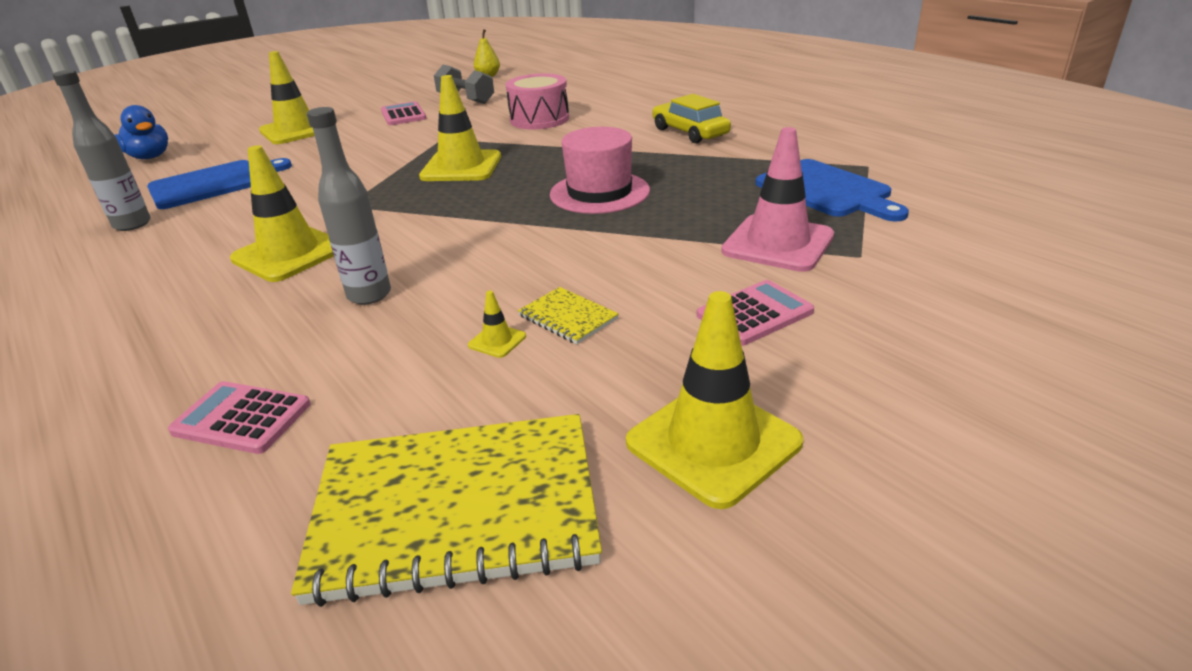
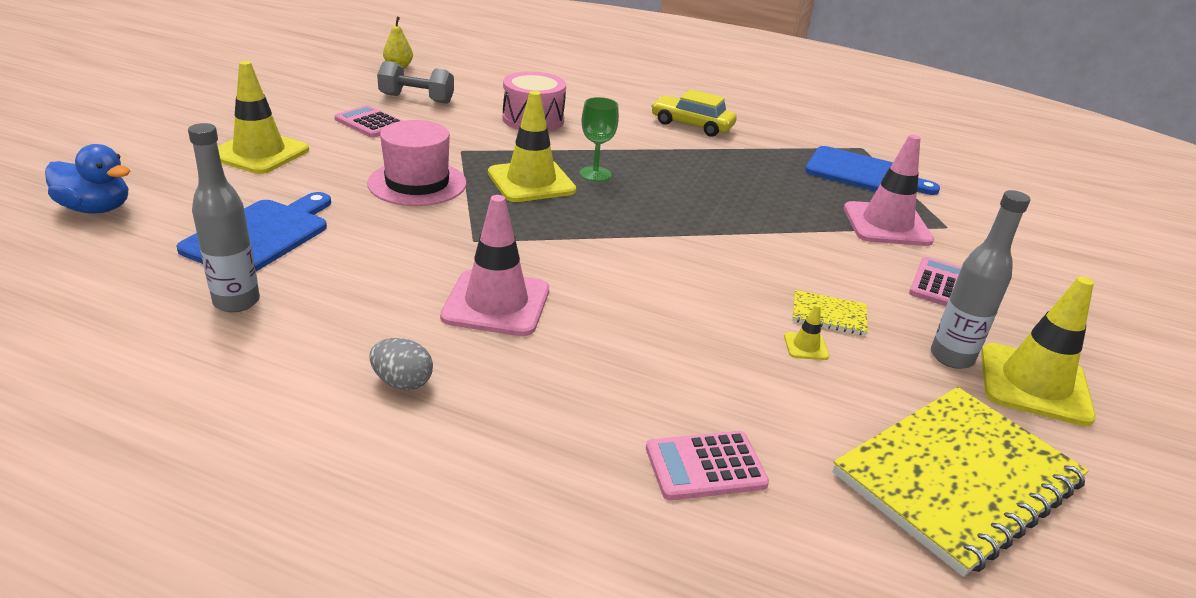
camera: 35 degrees left, 0 degrees up
(140, 297) = (402, 382): none -> grey egg
(289, 254) = (496, 303): yellow traffic cone -> pink traffic cone
(369, 295) = (642, 329): grey bottle -> grey bottle (951, 357)
(527, 166) = (595, 174): none -> green goblet
(599, 192) = (698, 195): pink hat -> pink hat (417, 183)

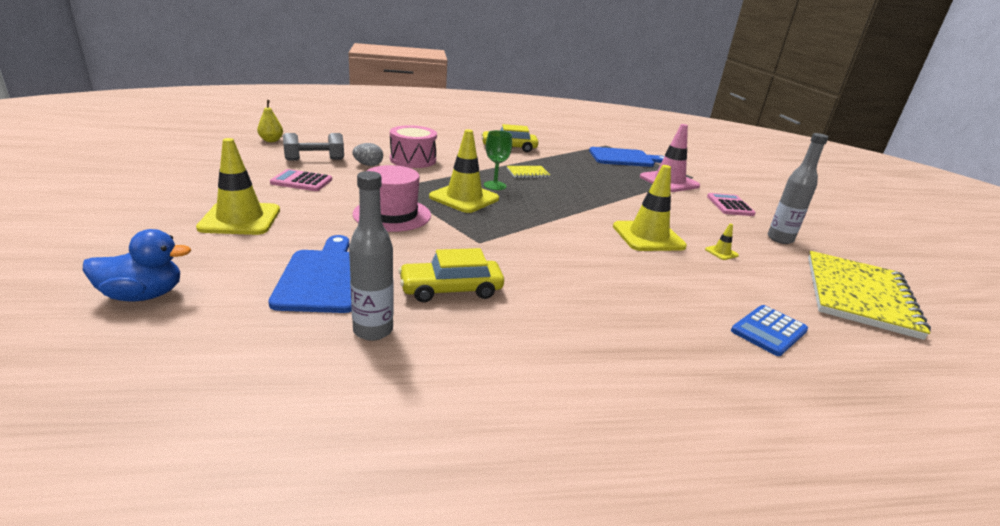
camera: 30 degrees left, 5 degrees down
(367, 285) = (451, 289): none -> yellow car
(402, 382) = (561, 345): grey egg -> grey egg (368, 165)
(496, 303) = (546, 277): pink traffic cone -> none
(705, 466) = (769, 331): pink calculator -> blue calculator
(828, 315) = (708, 233): yellow notebook -> yellow notebook (527, 173)
(1034, 384) = (822, 242): yellow traffic cone -> yellow traffic cone (648, 236)

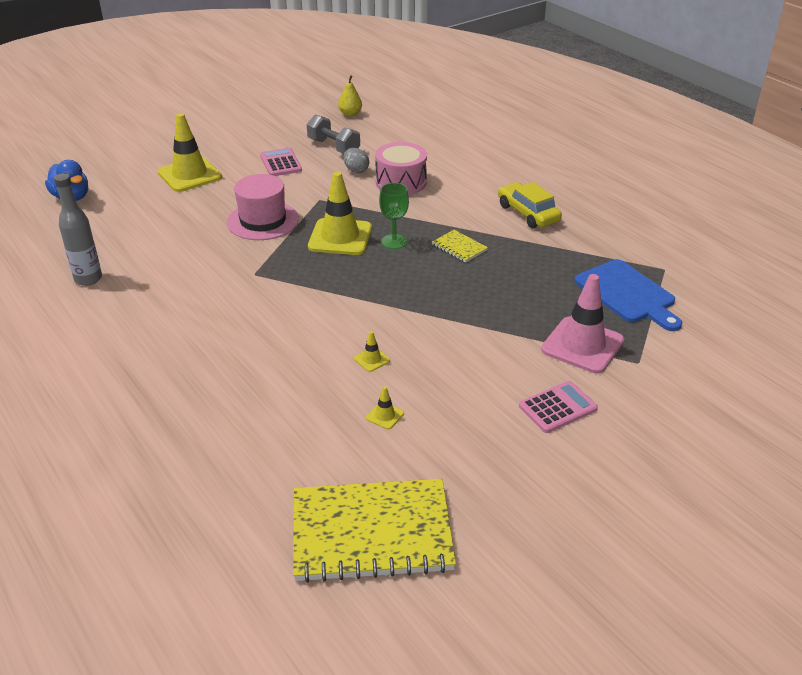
camera: 65 degrees right, 10 degrees up
(324, 277) = (138, 237): blue cutting board -> none
(451, 289) = (163, 288): yellow car -> none
(648, 236) = (372, 359): yellow traffic cone -> yellow traffic cone, size x0.41
(769, 331) = (228, 462): blue calculator -> none
(780, 239) = (483, 461): grey bottle -> none

